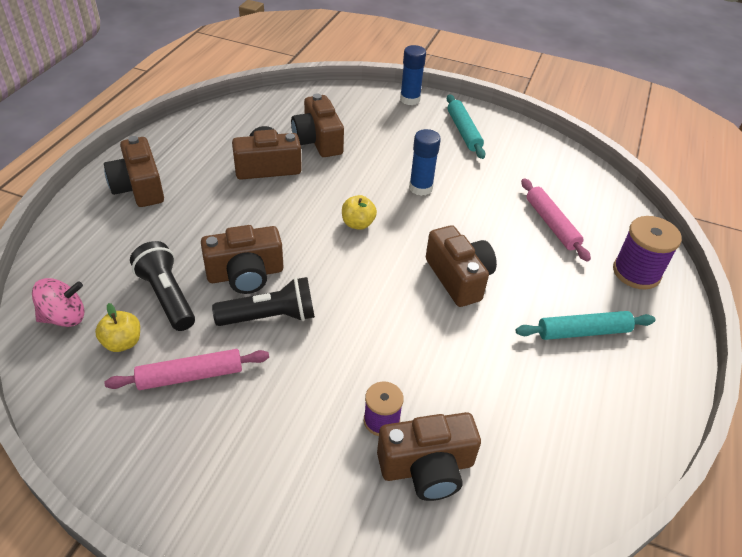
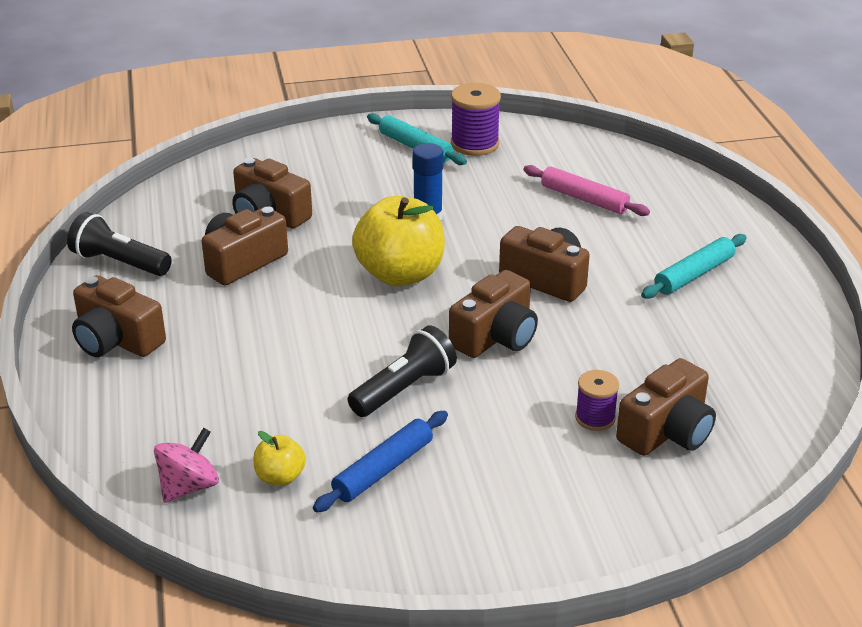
camera: 30 degrees left, 10 degrees down
(167, 296) = (277, 420): black flashlight -> black flashlight (119, 263)
(190, 375) = (383, 469): pink rolling pin -> blue rolling pin
(245, 274) = (336, 366): brown camera -> brown camera (495, 336)
(358, 224) = (400, 274): yellow apple -> yellow apple, size x2.13
(410, 99) = (324, 136): blue glue stick -> none
(636, 272) = (694, 208): purple spool -> purple spool (474, 144)

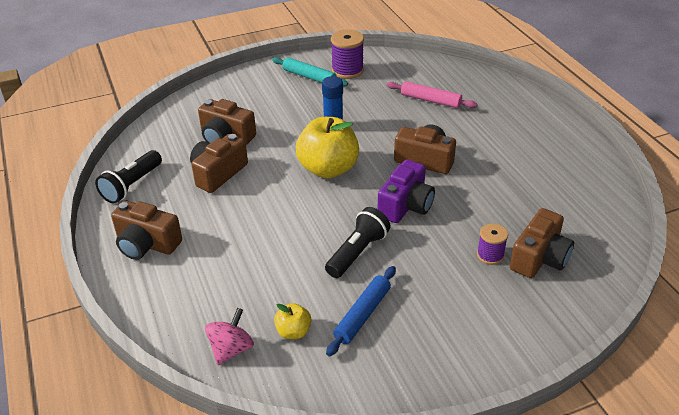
camera: 10 degrees left, 5 degrees up
(119, 263) = (132, 185): black flashlight -> black flashlight turned 75 degrees counterclockwise
(495, 336) = (406, 205): brown camera -> purple camera
(694, 274) = (518, 144): turquoise rolling pin -> none

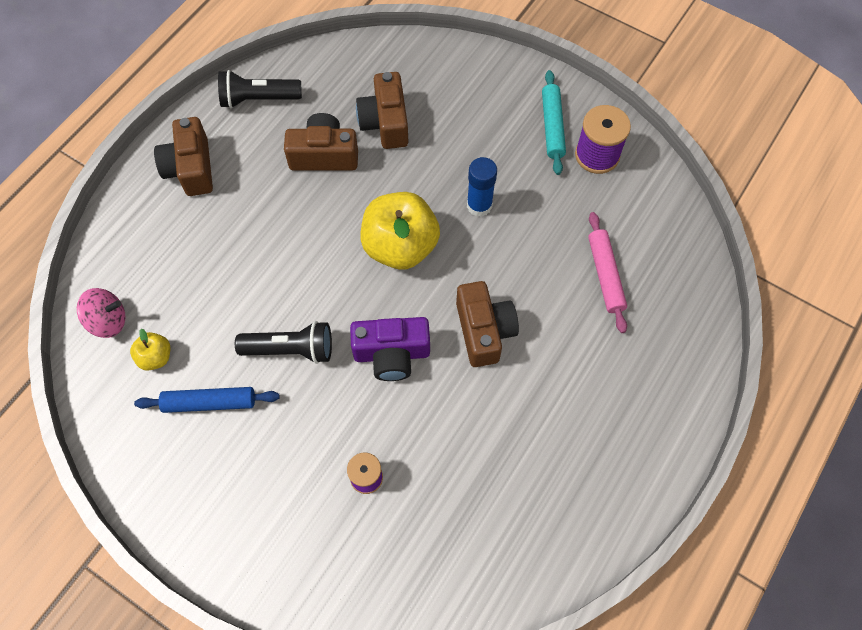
camera: 55 degrees right, 25 degrees up
(539, 258) = (394, 530): brown camera -> none

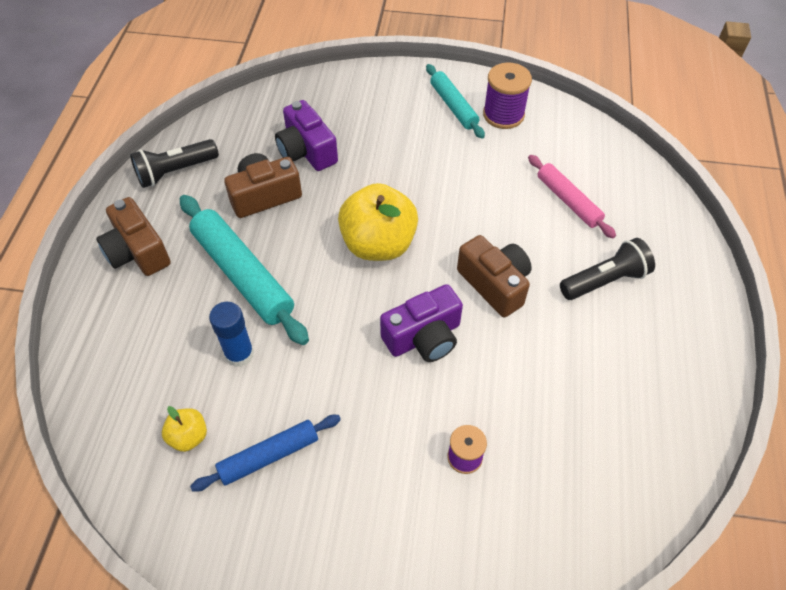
camera: 25 degrees left, 10 degrees down
(108, 321) = (119, 423): pink spinning top -> none
(268, 227) = (243, 274): none -> turquoise rolling pin
(290, 349) = (325, 372): black flashlight -> black flashlight (605, 280)
(385, 122) = (306, 151): brown camera -> purple camera
(479, 205) = (429, 186): blue glue stick -> blue glue stick (239, 354)

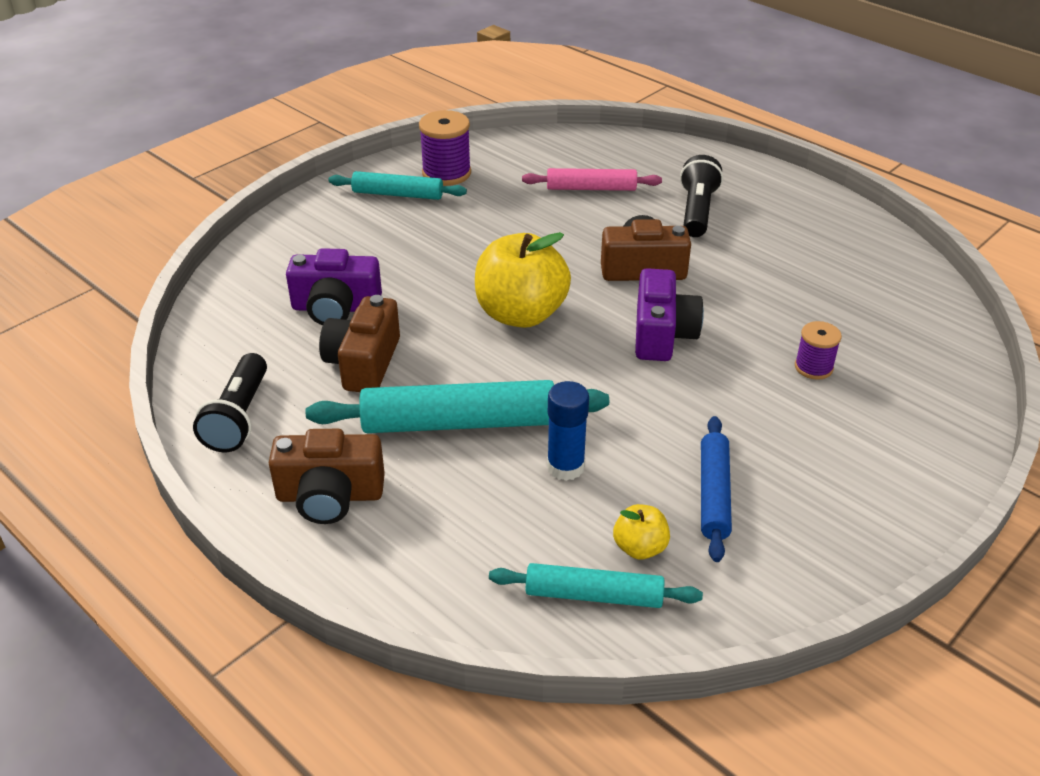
camera: 55 degrees left, 15 degrees down
(131, 432) = (594, 595): none -> turquoise rolling pin

